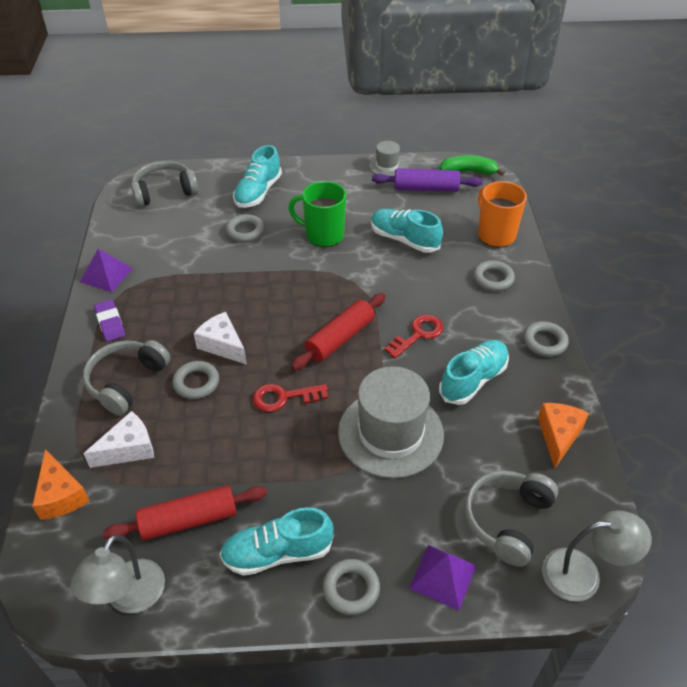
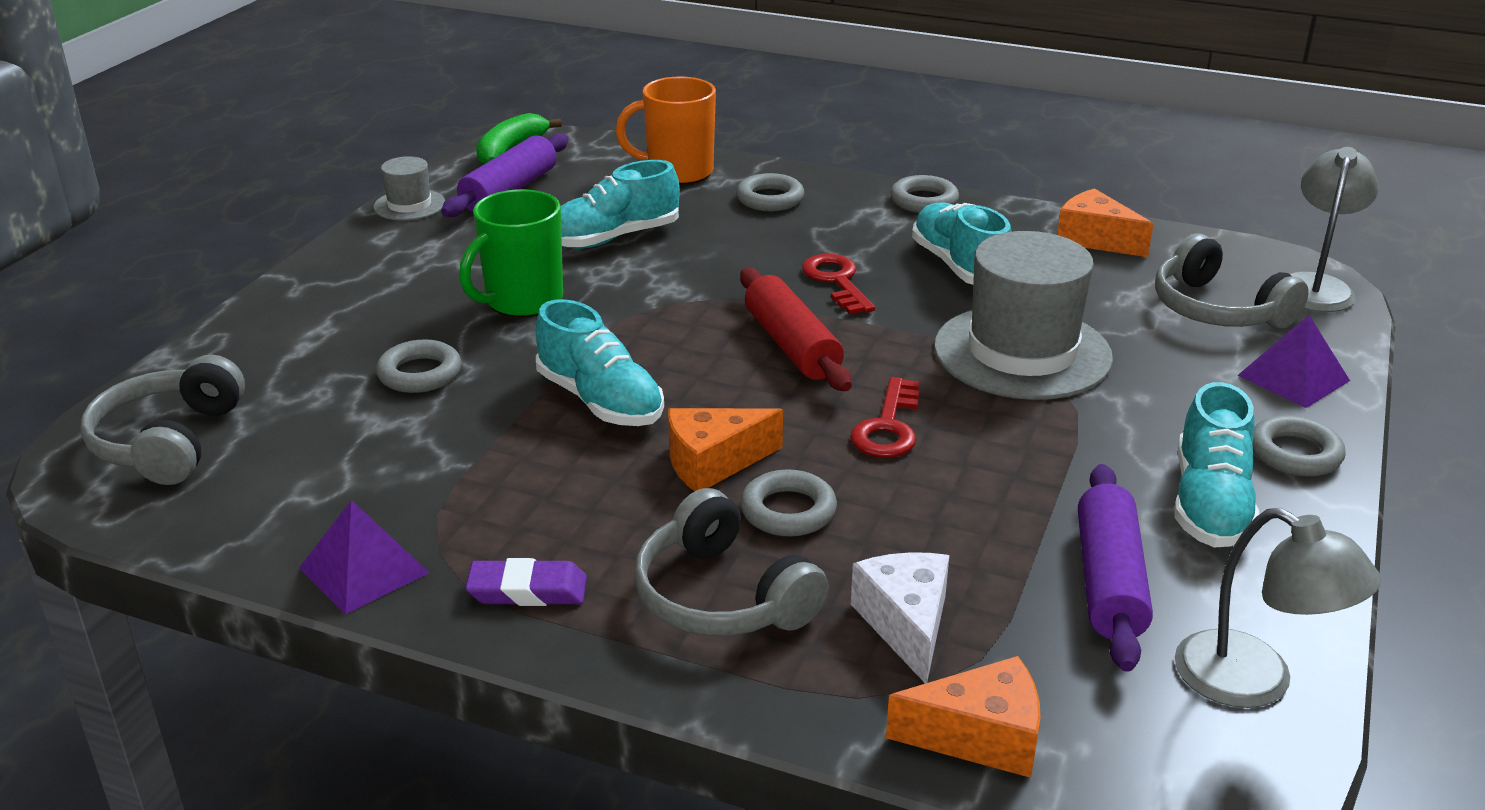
camera: 65 degrees left, 15 degrees down
(189, 520) = (1109, 581): red rolling pin -> purple rolling pin
(222, 345) = (713, 463): white cheese -> orange cheese
(258, 192) = (320, 336): turquoise shoe -> turquoise shoe (600, 401)

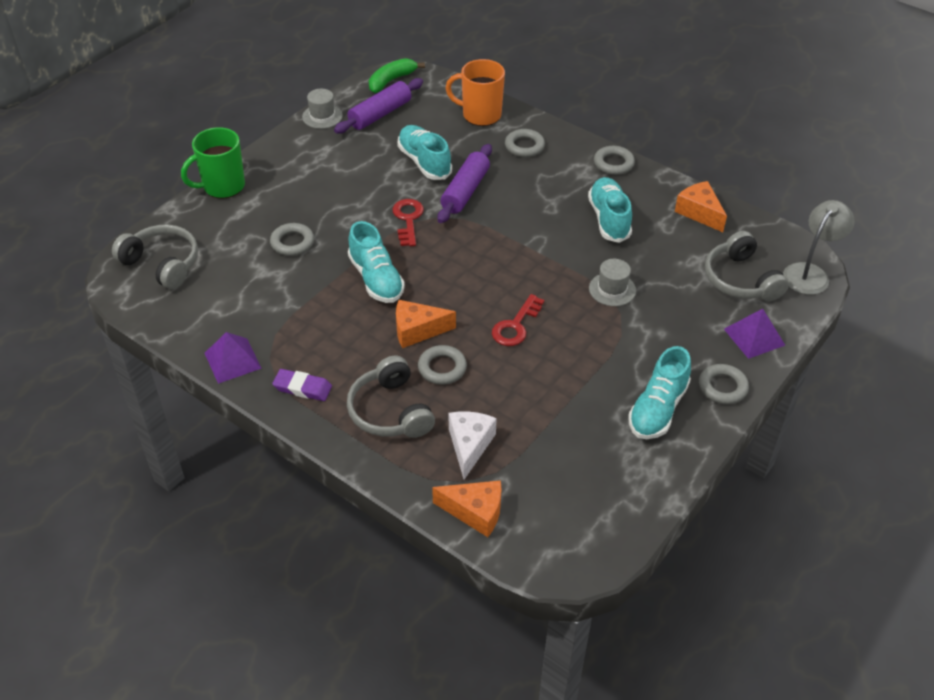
camera: 15 degrees right, 15 degrees up
(169, 442) = (162, 264): grey headphones -> grey headphones turned 105 degrees clockwise
(522, 301) = (359, 201): green mug -> green mug (222, 186)
(613, 238) = (424, 162): turquoise shoe -> turquoise shoe turned 75 degrees clockwise
(792, 346) = (490, 260): red rolling pin -> none
(836, 281) = (534, 218): red key -> red key (408, 219)
(1022, 352) = (612, 289): grey hat -> grey hat, size x0.48
(1109, 581) = (579, 443): purple rolling pin -> purple rolling pin (465, 191)
(1255, 682) = (619, 514): grey lamp -> none

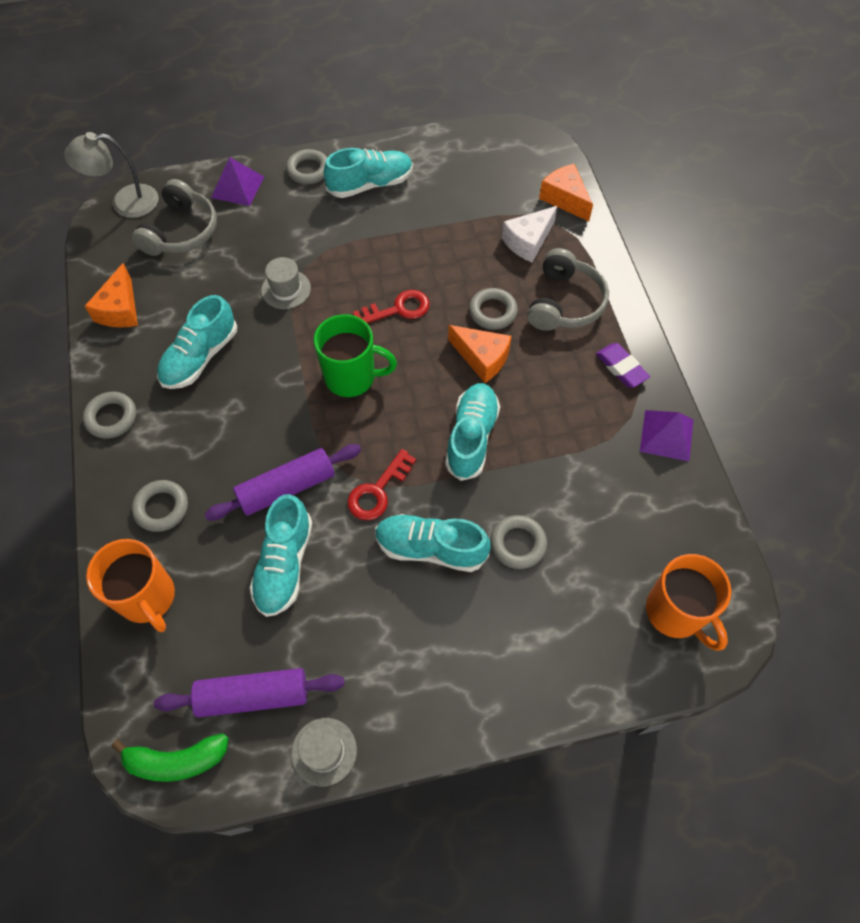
camera: 140 degrees left, 15 degrees up
(162, 264) = (675, 613): grey headphones -> orange mug
(222, 186) = (538, 700): green mug -> green mug (351, 377)
(346, 212) = (431, 548): none -> turquoise shoe

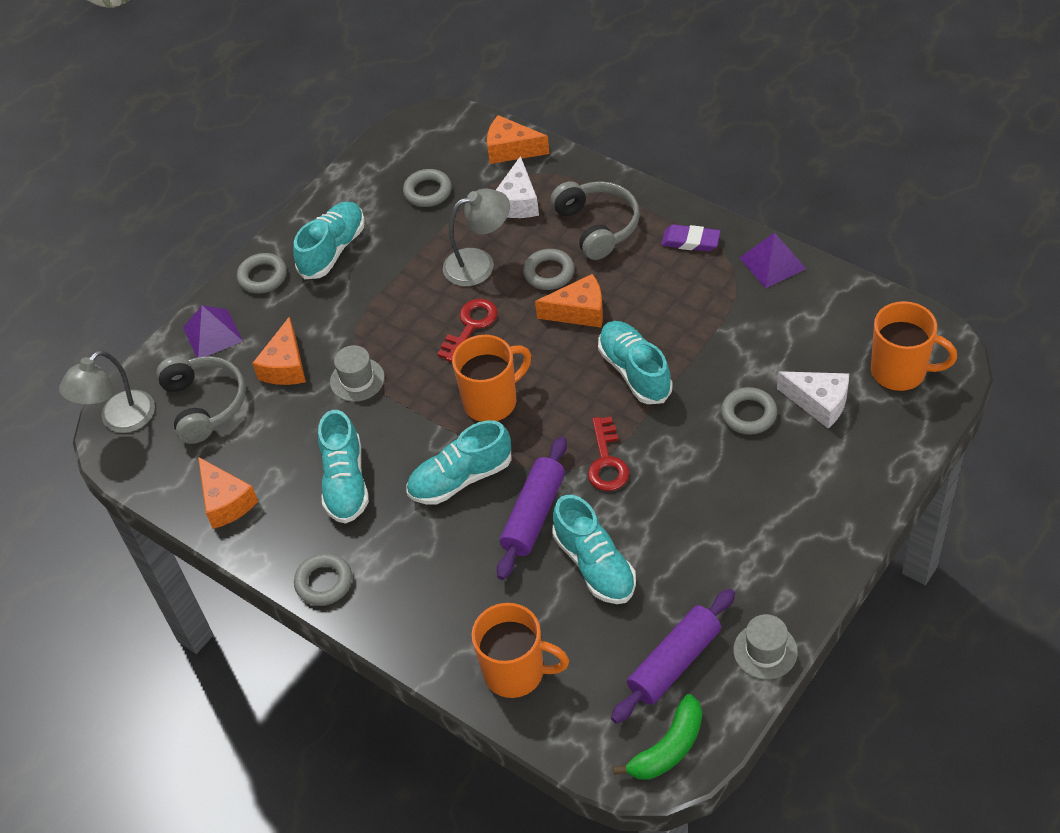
camera: 35 degrees left, 10 degrees down
(161, 508) = (449, 607): grey ring -> grey ring (428, 191)
(255, 244) = (286, 366): none -> orange cheese
(351, 377) = (492, 401): green mug -> orange mug
(431, 548) = (690, 467): turquoise shoe -> turquoise shoe (461, 478)
(453, 268) = (479, 264): none -> grey lamp
(581, 582) = (819, 403): none -> white cheese

